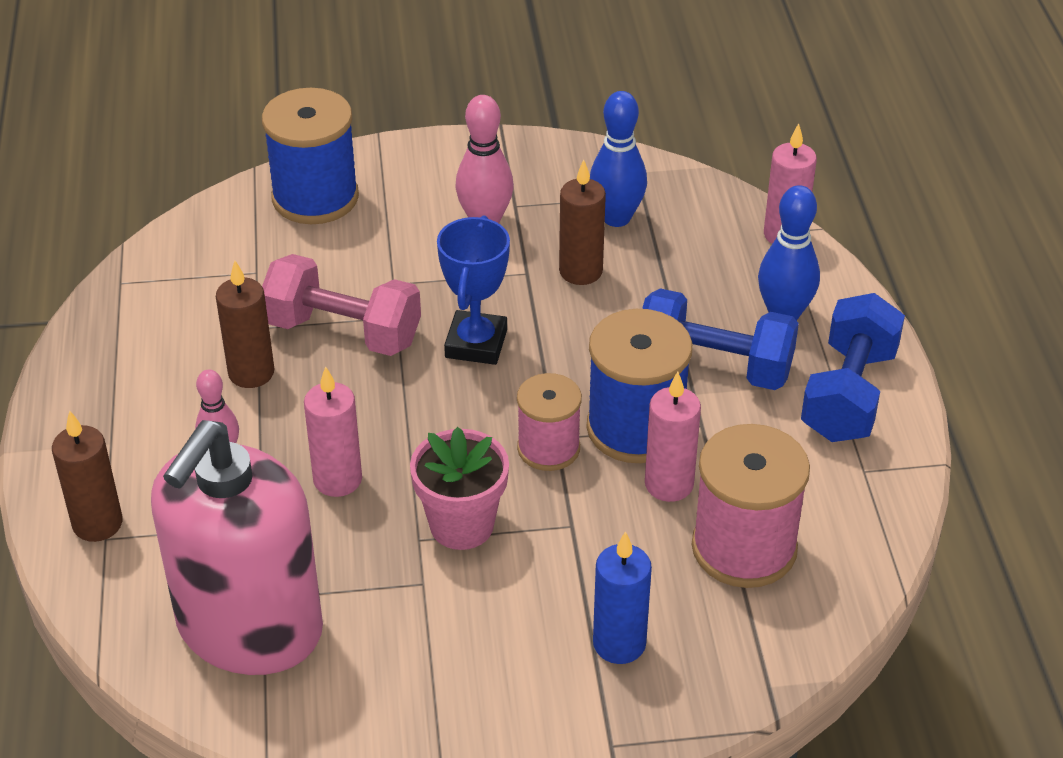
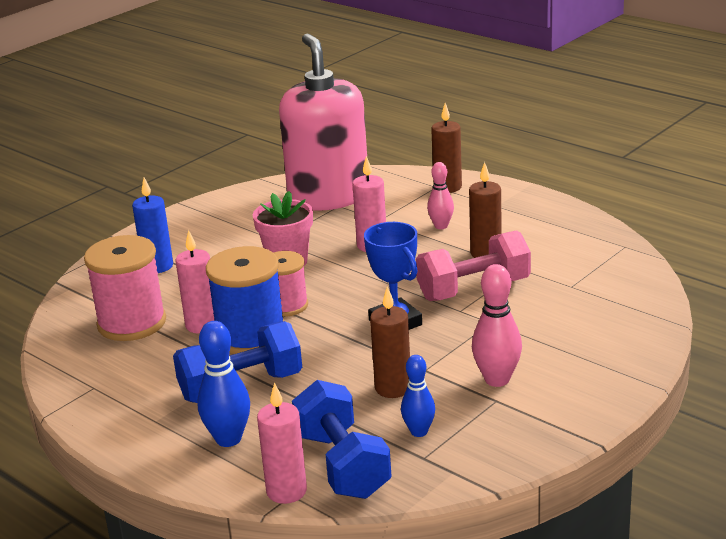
camera: 140 degrees right, 15 degrees down
(315, 197) = (618, 332): blue spool -> none
(616, 218) = (419, 432): blue bowling pin -> blue bowling pin, size x0.66
(848, 394) = (138, 418): blue dumbbell -> blue dumbbell (342, 464)

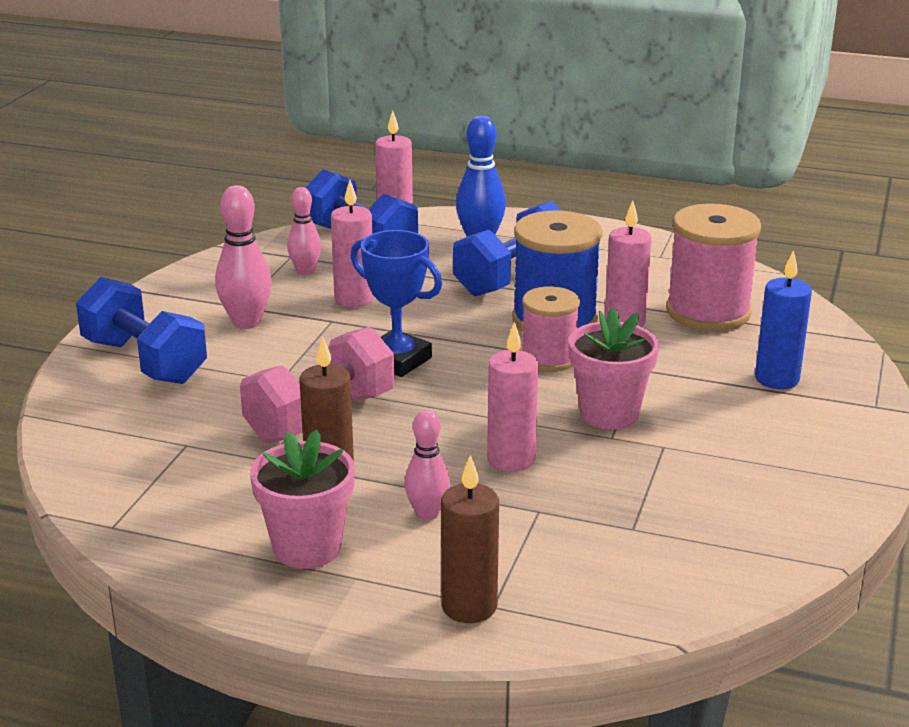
camera: 155 degrees right, 0 degrees up
(328, 197) = (666, 542): pink soap dispenser -> none
(393, 388) = (354, 299): brown candle -> pink candle
(419, 432) = (305, 271): blue bowling pin -> pink bowling pin
(516, 220) = (307, 548): none -> pink flower pot
(591, 355) = (144, 361): none -> blue dumbbell

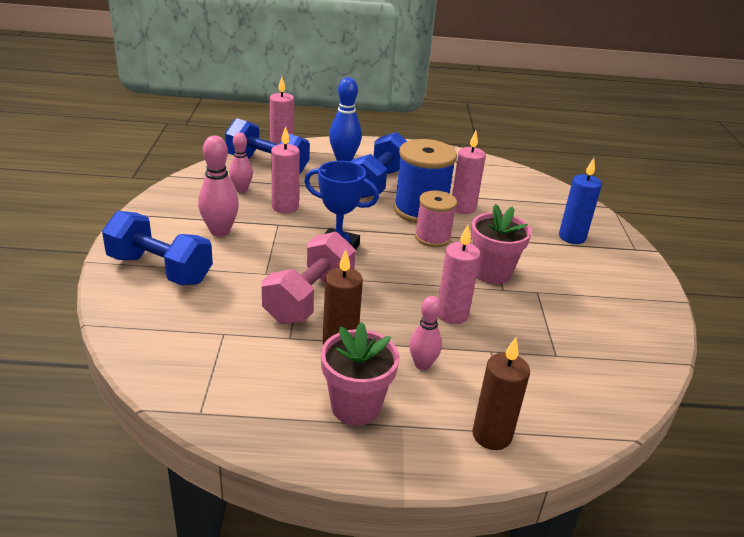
camera: 20 degrees left, 5 degrees up
(708, 312) = (506, 196): pink spool -> none

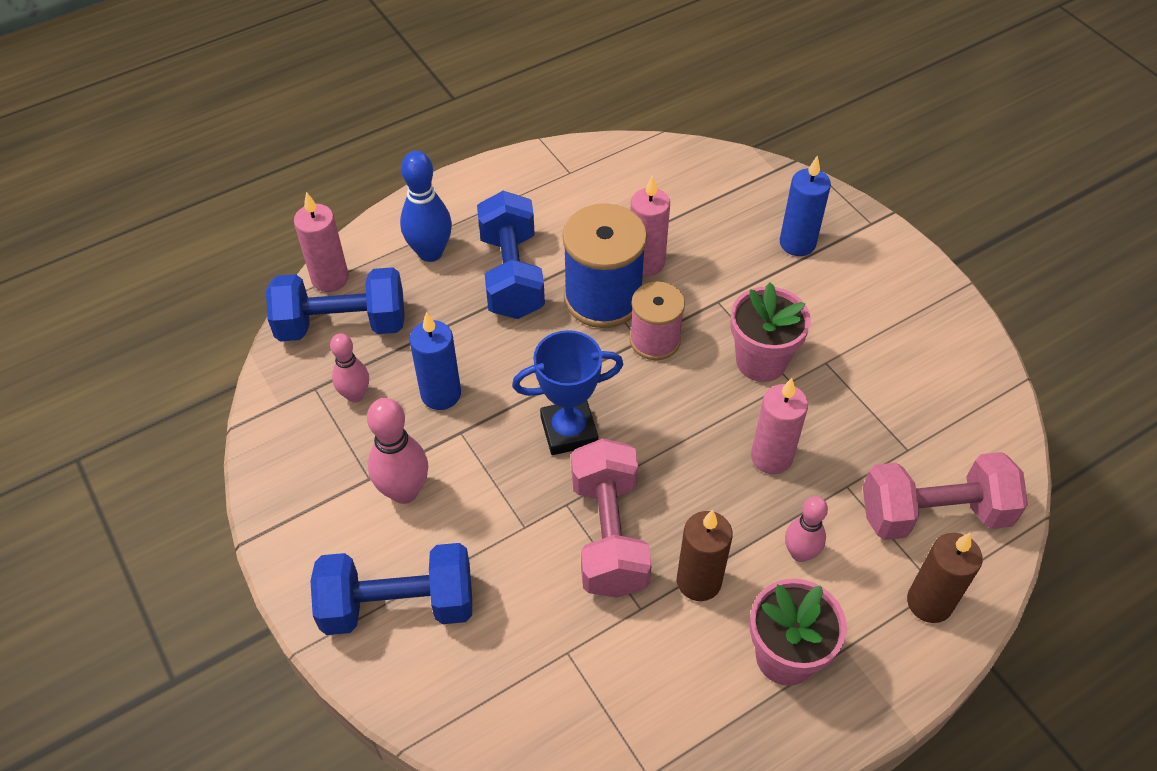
camera: 30 degrees left, 20 degrees up
(285, 207) = (441, 394): pink candle -> blue candle
(543, 394) = (934, 514): none -> pink dumbbell

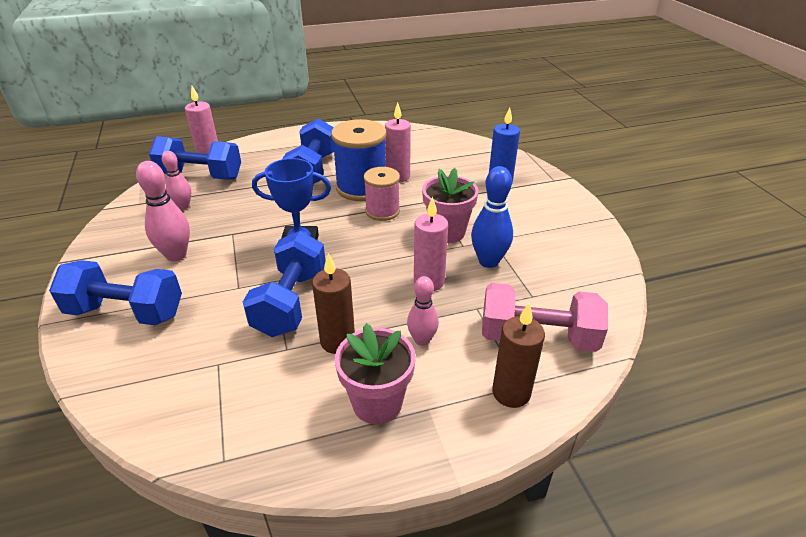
camera: 15 degrees right, 15 degrees down
(430, 252) = (273, 154): blue bowling pin -> blue bowling pin (488, 261)
(441, 394) = (233, 214): blue candle -> none
(609, 534) = (291, 302): pink dumbbell -> blue dumbbell

